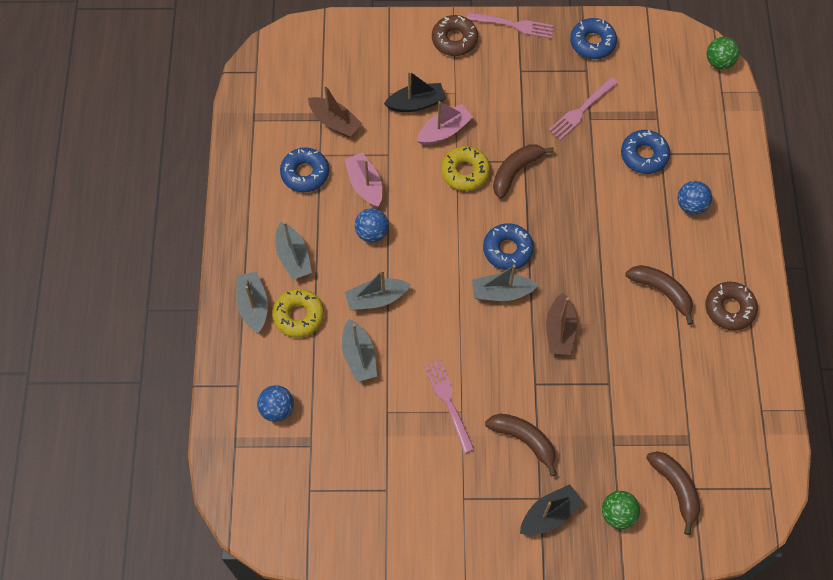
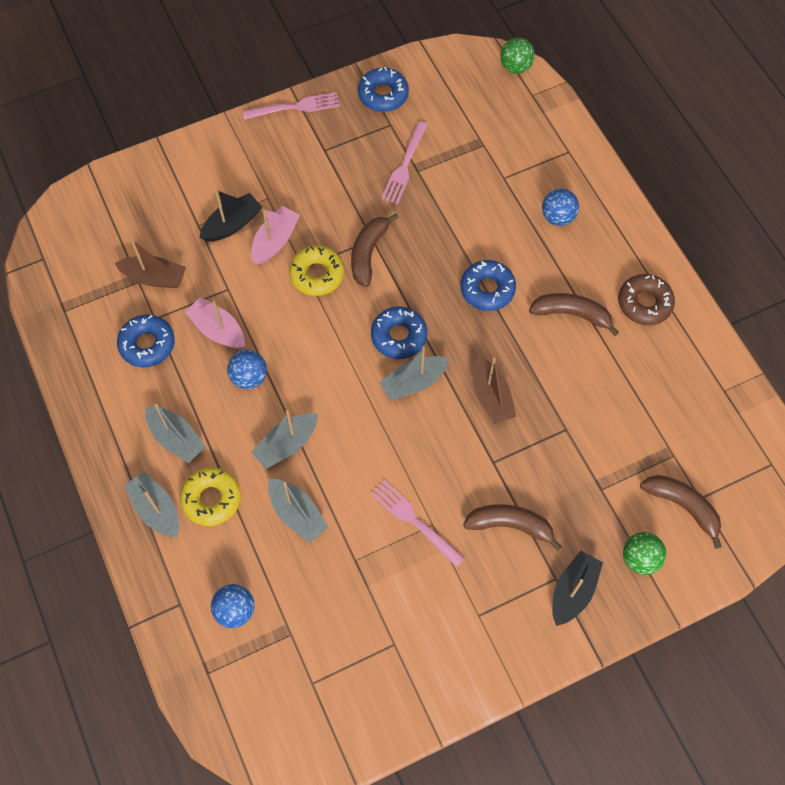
camera: 25 degrees left, 0 degrees up
(454, 40) = (241, 144): brown donut -> none
(644, 155) = (488, 186): blue donut -> blue donut (487, 289)

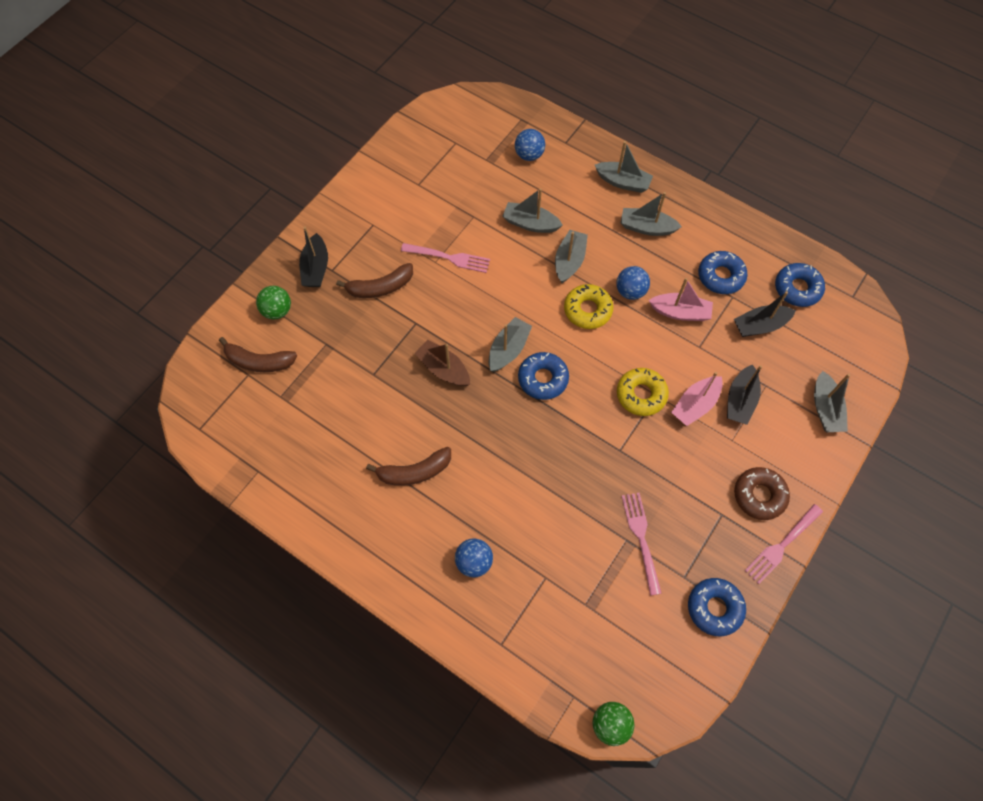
camera: 150 degrees right, 0 degrees up
(154, 278) = (760, 326): brown boat -> black boat
(165, 180) = (825, 409): none -> grey boat
(211, 499) = (593, 205): yellow donut -> yellow donut (587, 310)
(275, 241) = (695, 405): pink boat -> pink boat turned 45 degrees clockwise
(368, 253) = (614, 435): brown banana -> none
(487, 289) = (497, 456): blue donut -> blue donut (797, 288)
(644, 303) = (356, 516): brown donut -> brown donut (759, 495)

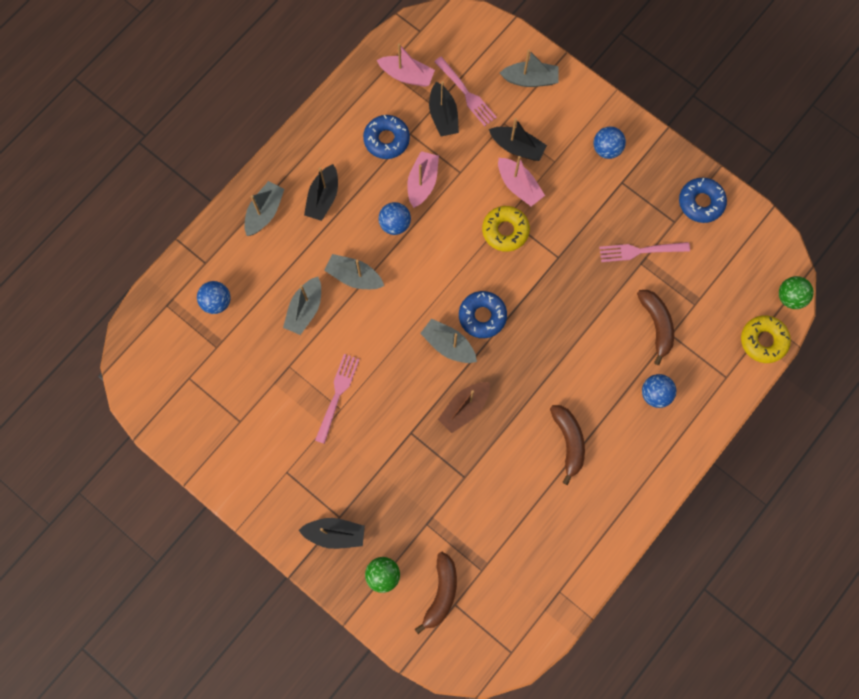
camera: 85 degrees left, 10 degrees up
(380, 287) = (365, 466): brown banana -> brown banana (656, 325)
(587, 310) = (412, 266): yellow donut -> yellow donut (763, 341)
(646, 227) = (323, 198): grey boat -> black boat
(759, 495) = (606, 149): brown donut -> blue ball
(782, 545) = (650, 140): pink fork -> pink fork (466, 93)
(797, 288) = (407, 75): blue donut -> pink boat

